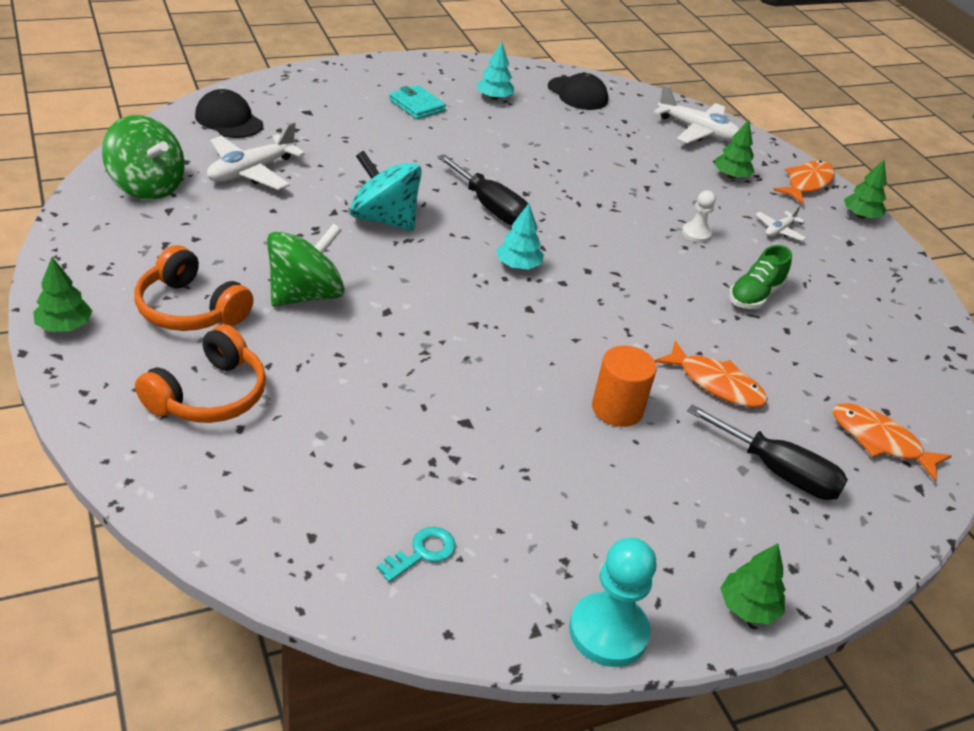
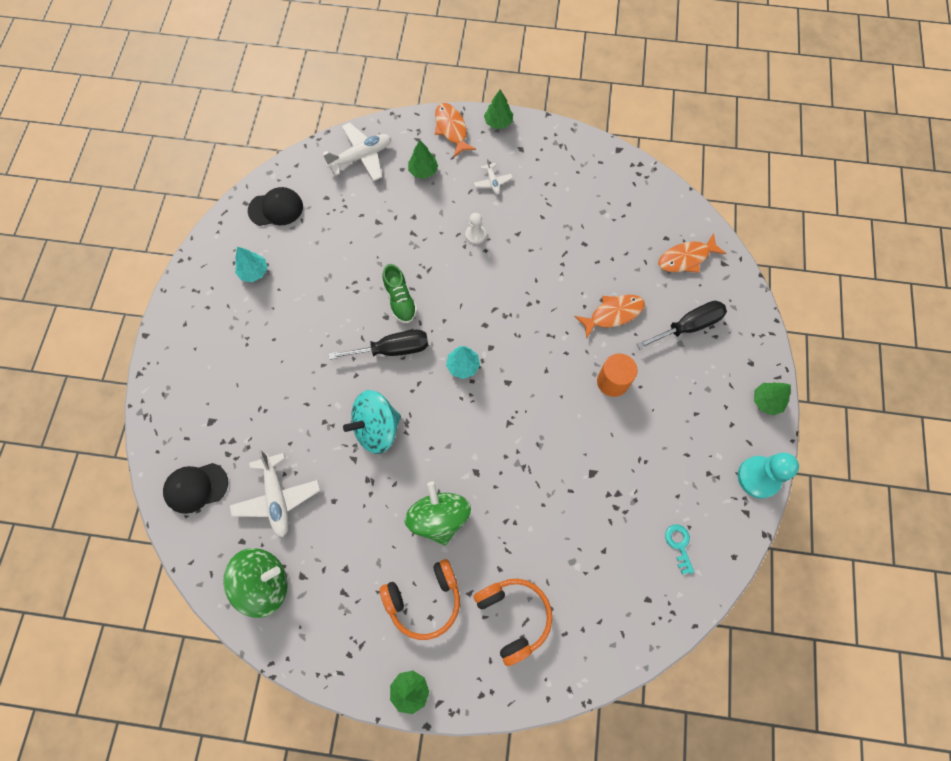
camera: 55 degrees left, 30 degrees up
(417, 105) = (239, 334): turquoise wallet -> none
(755, 295) = (547, 240): green shoe -> green shoe (400, 300)

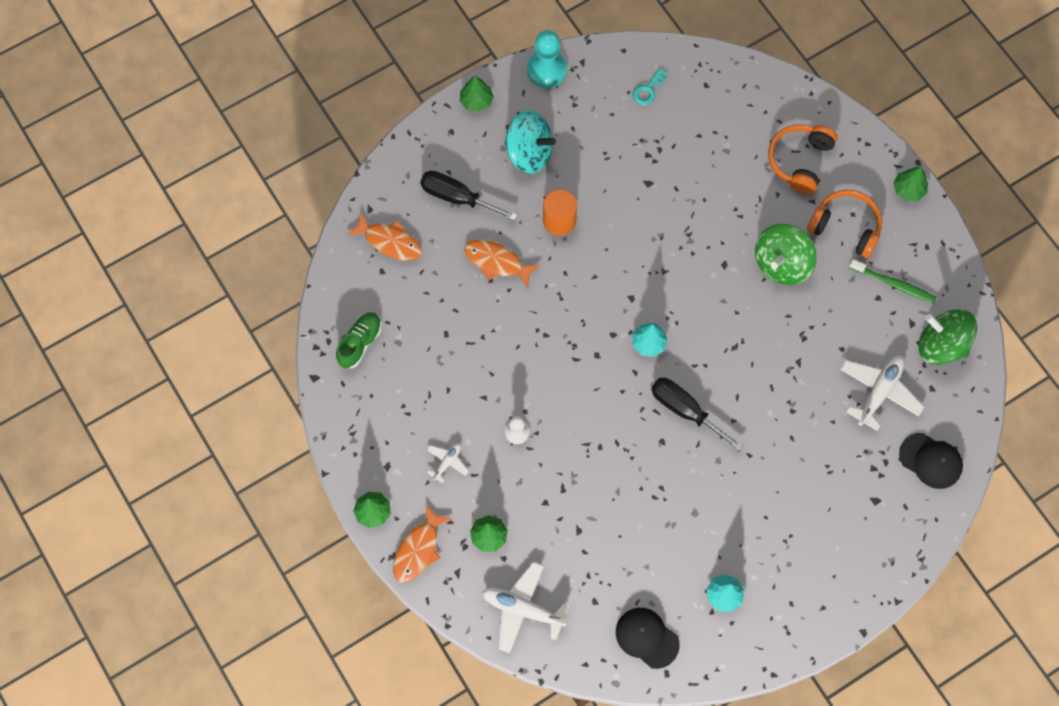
camera: 130 degrees left, 0 degrees up
(344, 593) = (894, 284): none -> green toothbrush
(376, 428) = (760, 366): turquoise spinning top -> turquoise spinning top (529, 153)
(400, 300) = (636, 443): green shoe -> green shoe (360, 343)

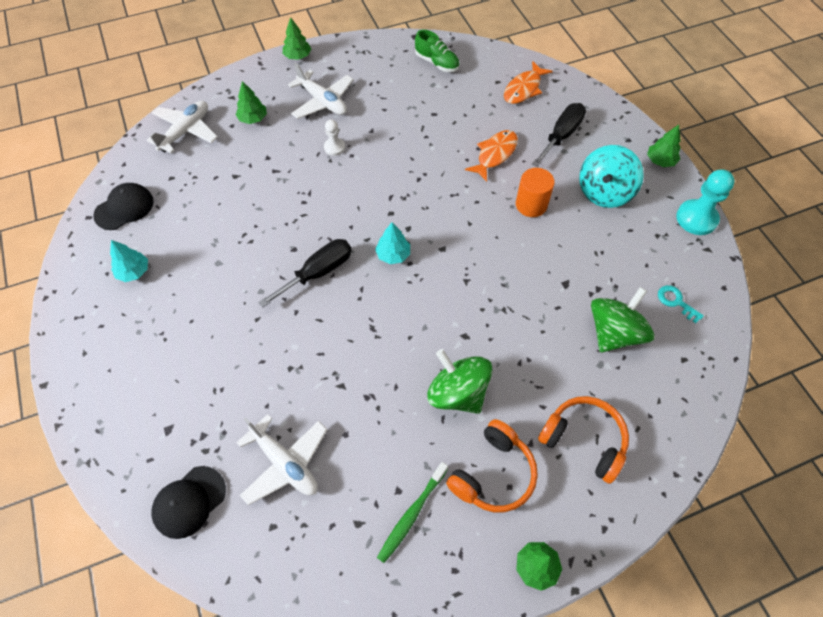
camera: 100 degrees right, 10 degrees down
(418, 550) = (258, 77): orange fish -> none
(447, 462) = (322, 101): white plane -> white plane, size x1.91
(941, 345) = (322, 553): green spinning top -> green spinning top (614, 332)

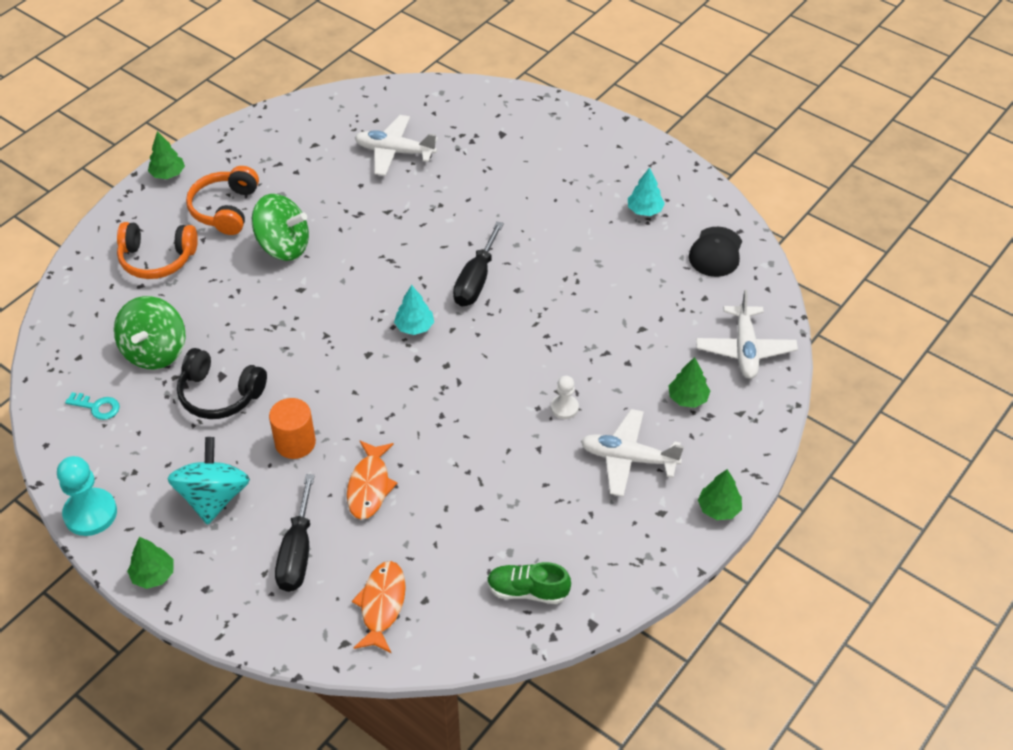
camera: 150 degrees right, 10 degrees down
(189, 502) = (447, 108): black cap -> none
(411, 514) = (277, 164): green toothbrush -> none
(572, 267) = (220, 394): none -> black headphones

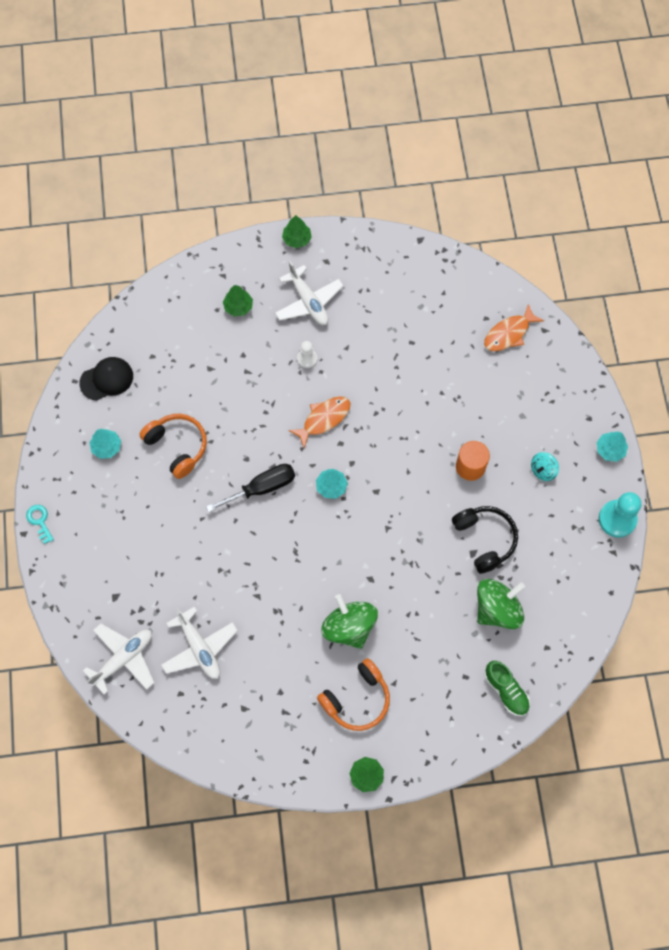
camera: 135 degrees left, 20 degrees up
(97, 407) = (562, 595): turquoise key -> turquoise key (40, 521)
(153, 575) = (610, 449): green tree -> turquoise tree
(157, 259) = (437, 692): orange headphones -> orange headphones (177, 446)
(214, 497) = (543, 470): turquoise spinning top -> turquoise spinning top, size x0.53
(297, 552) = (526, 398): black screwdriver -> none
(369, 486) = (455, 404): orange fish -> orange fish (323, 419)
(527, 591) = (432, 280): green shoe -> green shoe (506, 690)
(745, 349) = (173, 306): white plane -> white plane (123, 658)

